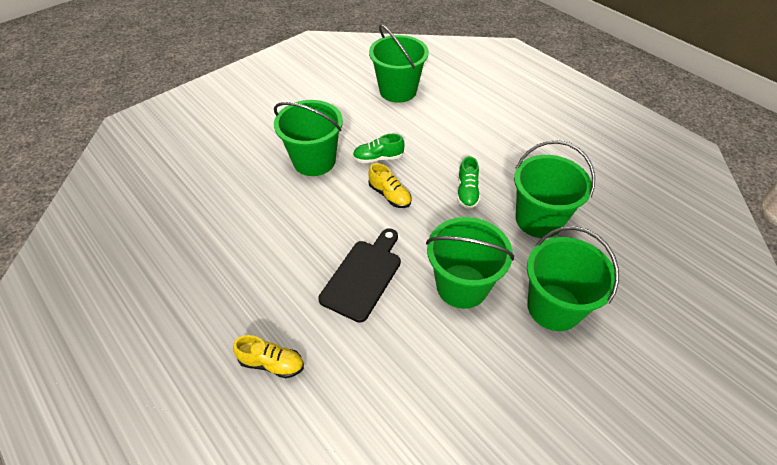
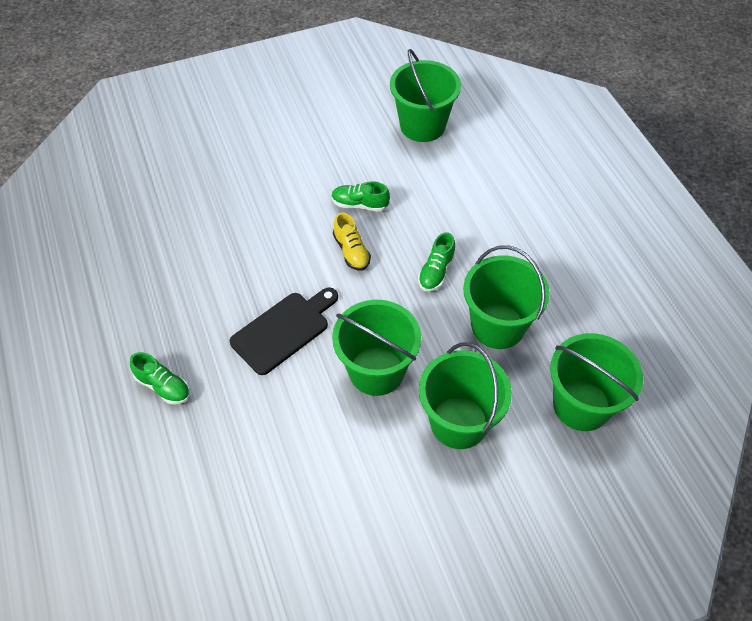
camera: 20 degrees right, 5 degrees up
(272, 363) = (163, 386): yellow shoe -> green shoe
(314, 161) = (291, 189): green bucket -> green bucket (581, 405)

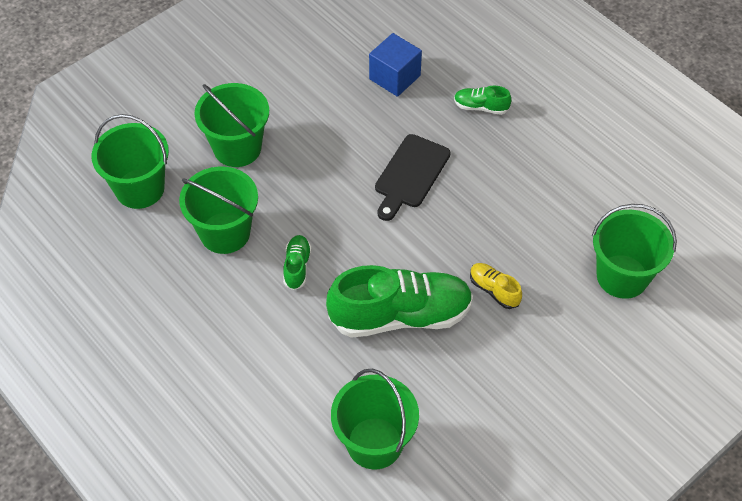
camera: 160 degrees right, 0 degrees up
(236, 461) = (394, 77): none -> blue cube
(351, 251) = (386, 262): yellow shoe -> yellow shoe (494, 290)
(360, 204) = (400, 315): green shoe -> green shoe, size x2.26
(376, 371) = (317, 166): green bucket -> green bucket (622, 276)

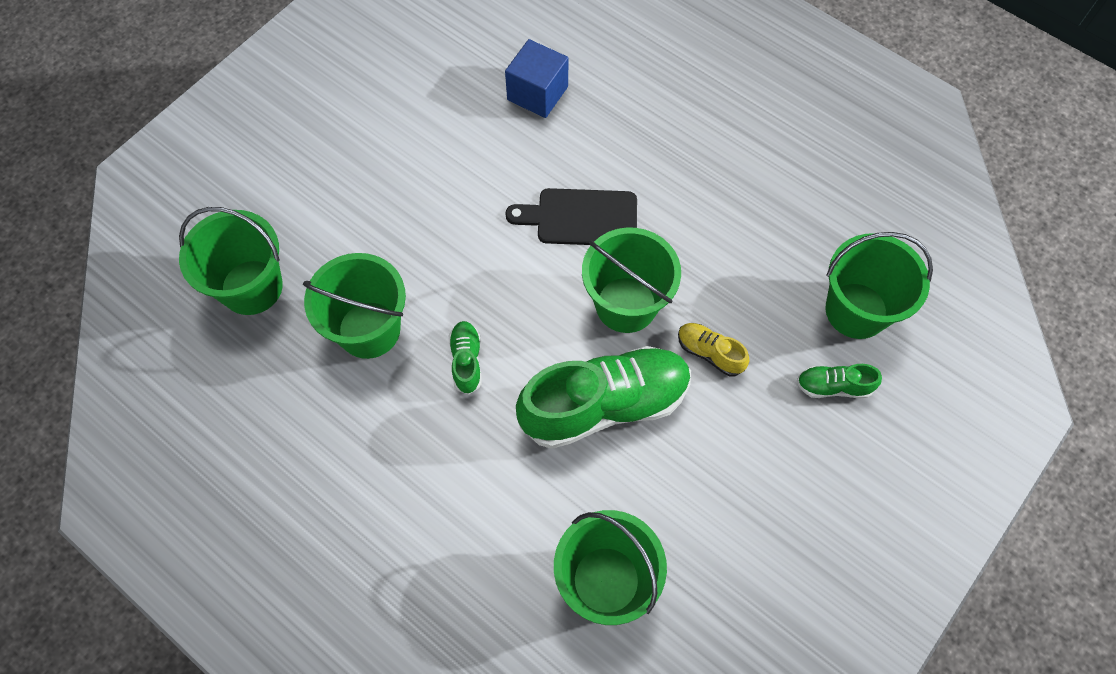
camera: 10 degrees left, 10 degrees up
(237, 148) = (363, 214): green bucket -> green bucket (626, 304)
(410, 175) = (580, 217): black cutting board -> black cutting board turned 75 degrees clockwise
(481, 107) = (647, 117): green shoe -> green shoe (833, 386)

